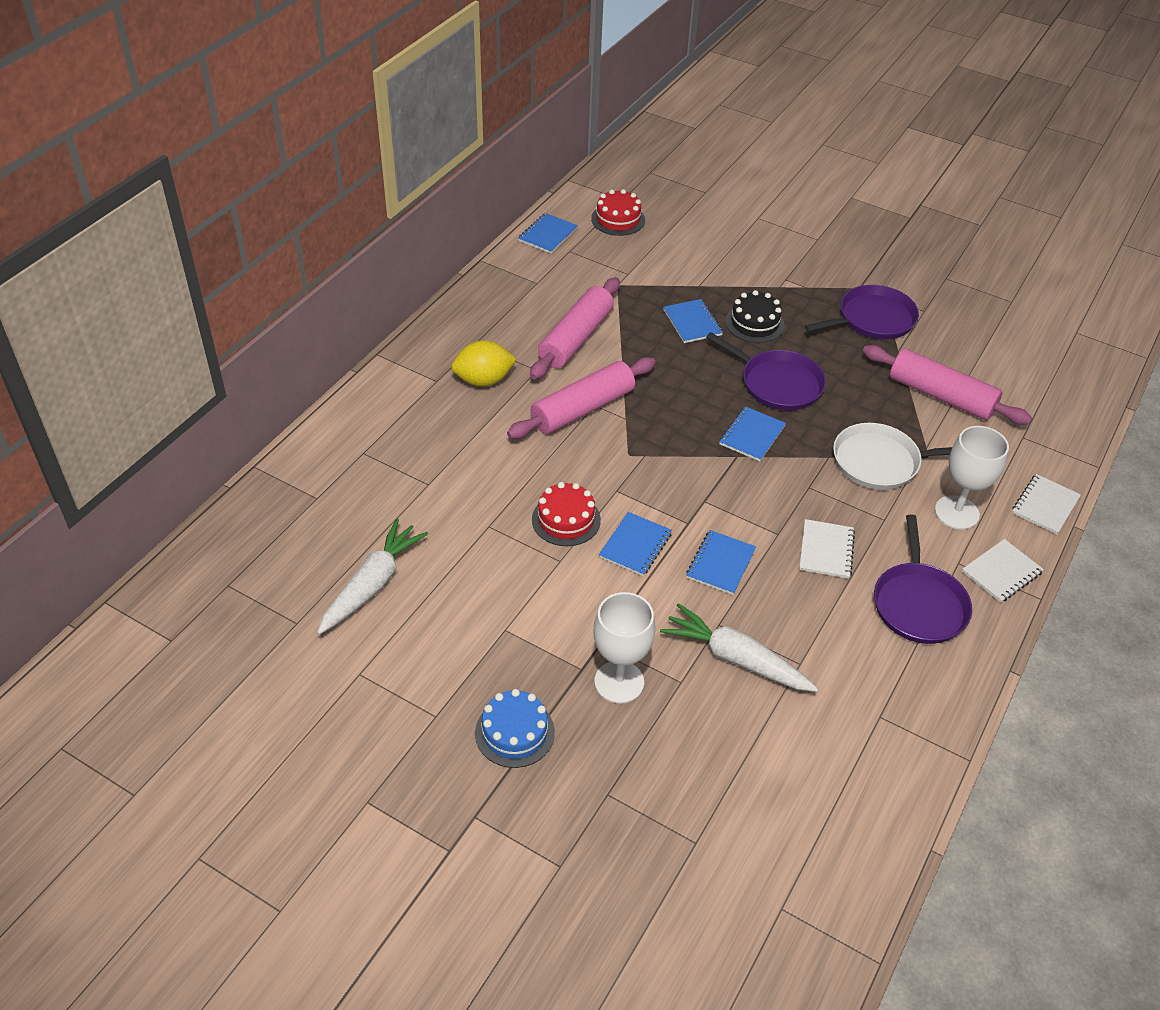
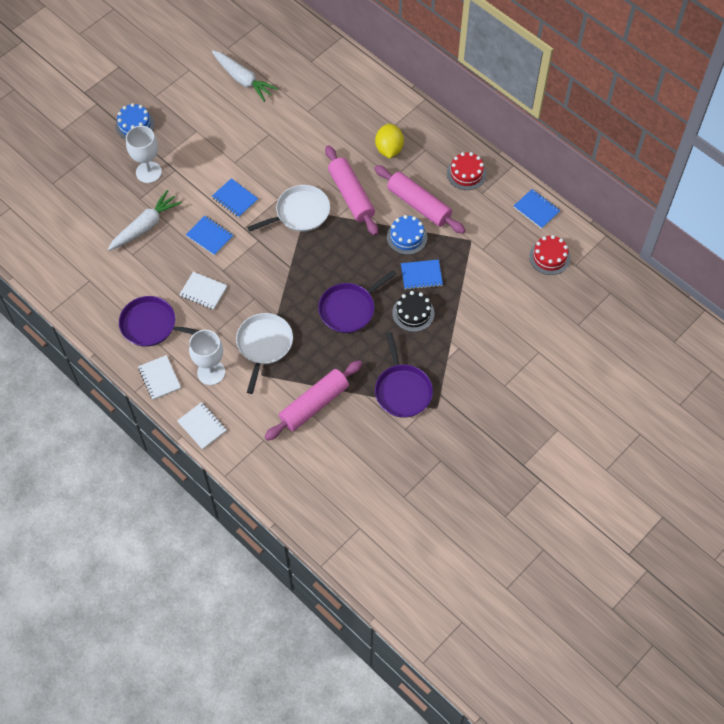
camera: 105 degrees right, 15 degrees up
(566, 519) = (263, 170): red cake -> red cake (466, 173)
(634, 461) = (300, 213): none -> white pan
(635, 343) = (407, 237): none -> blue cake
(752, 435) = (305, 280): blue notebook -> none

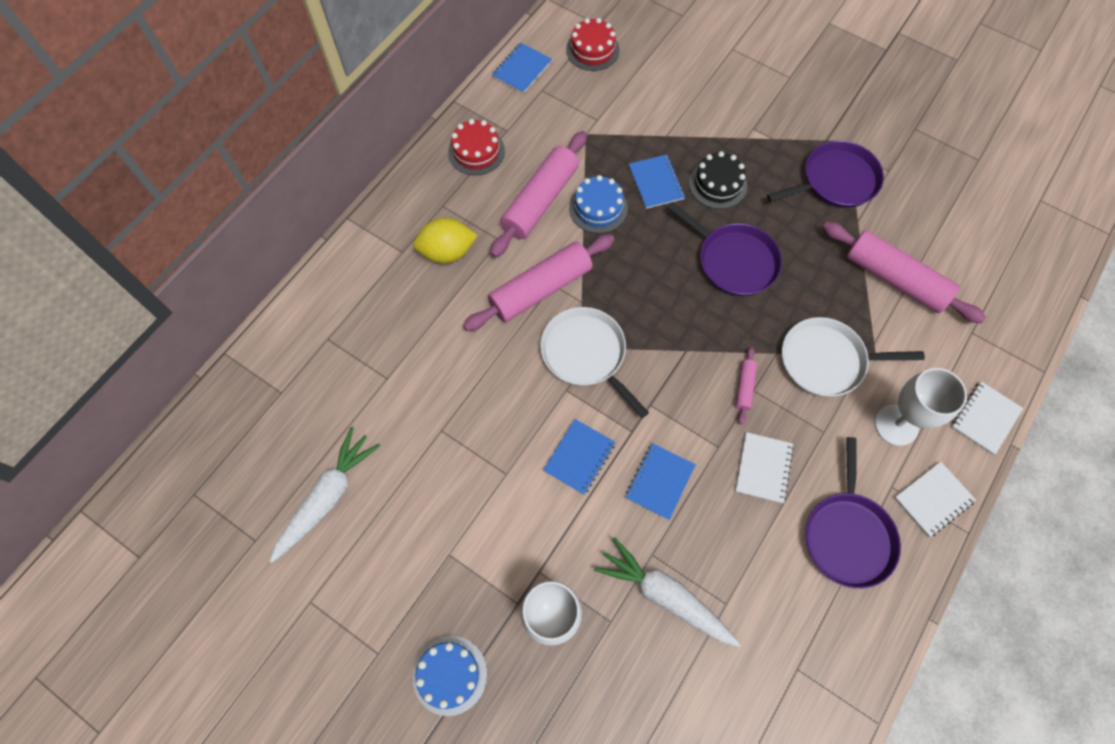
camera: 100 degrees left, 5 degrees up
(257, 293) = (744, 387): none -> pink rolling pin

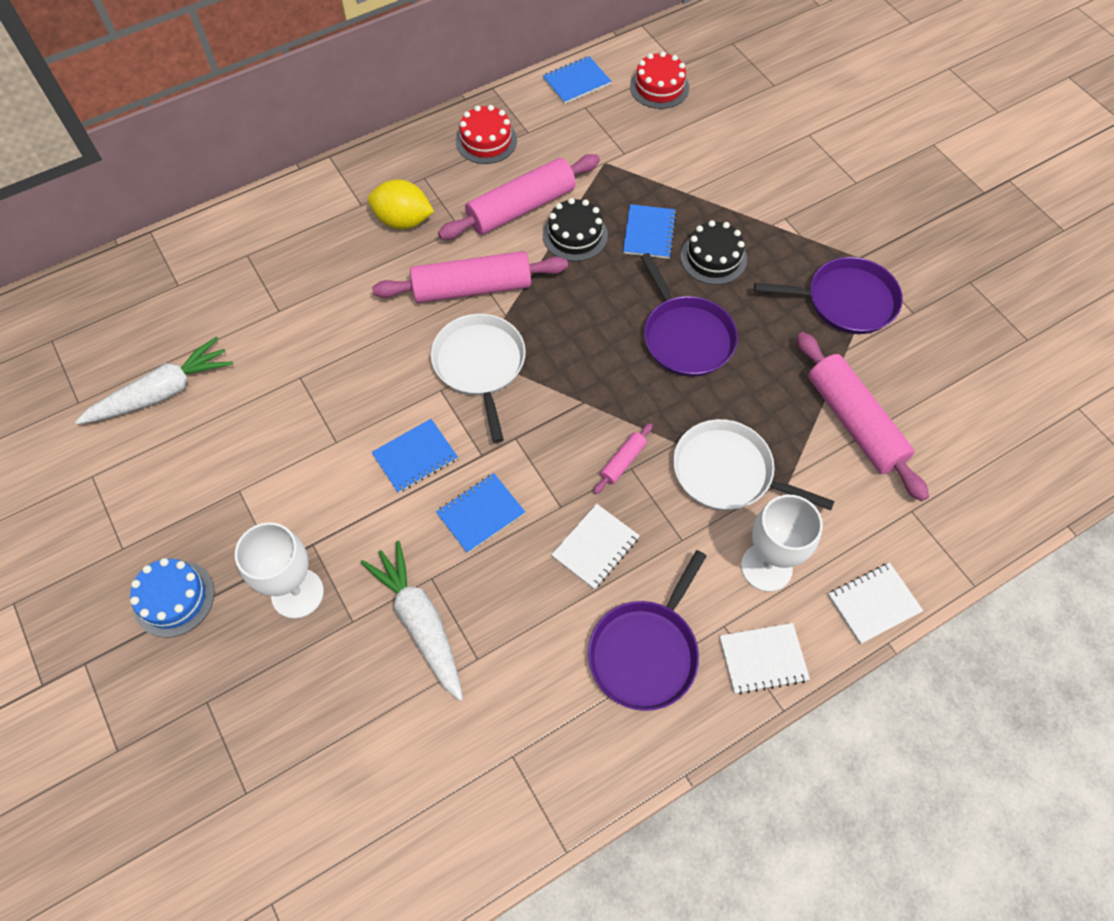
camera: 25 degrees right, 5 degrees down
(598, 208) = (575, 235): blue cake -> black cake

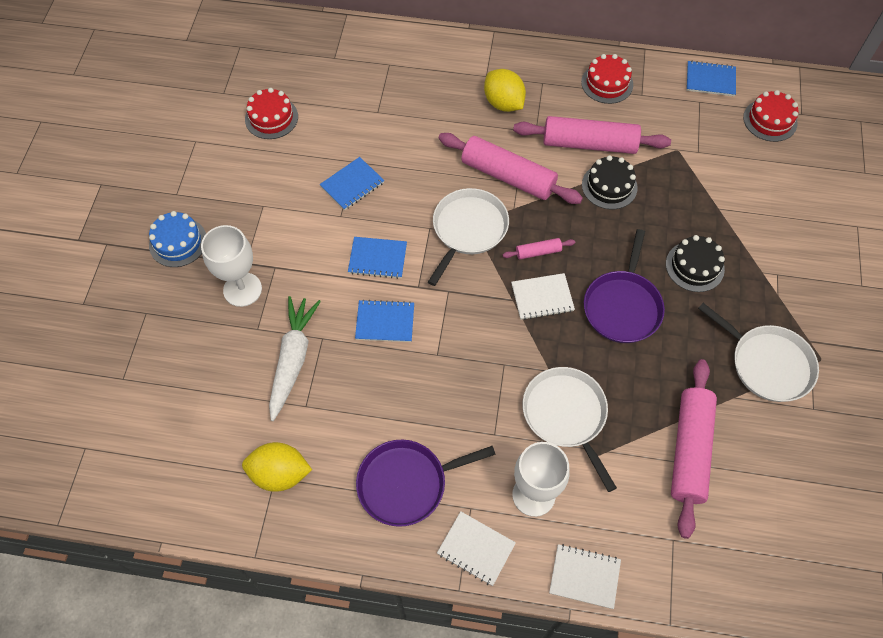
camera: 40 degrees right, 0 degrees up
(162, 392) = (271, 118): white carrot -> red cake
(514, 747) = (280, 474): none -> yellow lemon
(595, 547) = (435, 396): white notebook -> white notebook (542, 297)
(622, 462) = (502, 356): pink rolling pin -> pink rolling pin (538, 252)
(649, 233) = (663, 218): blue notebook -> blue notebook (352, 185)
(846, 301) = (767, 363): purple pan -> white pan

